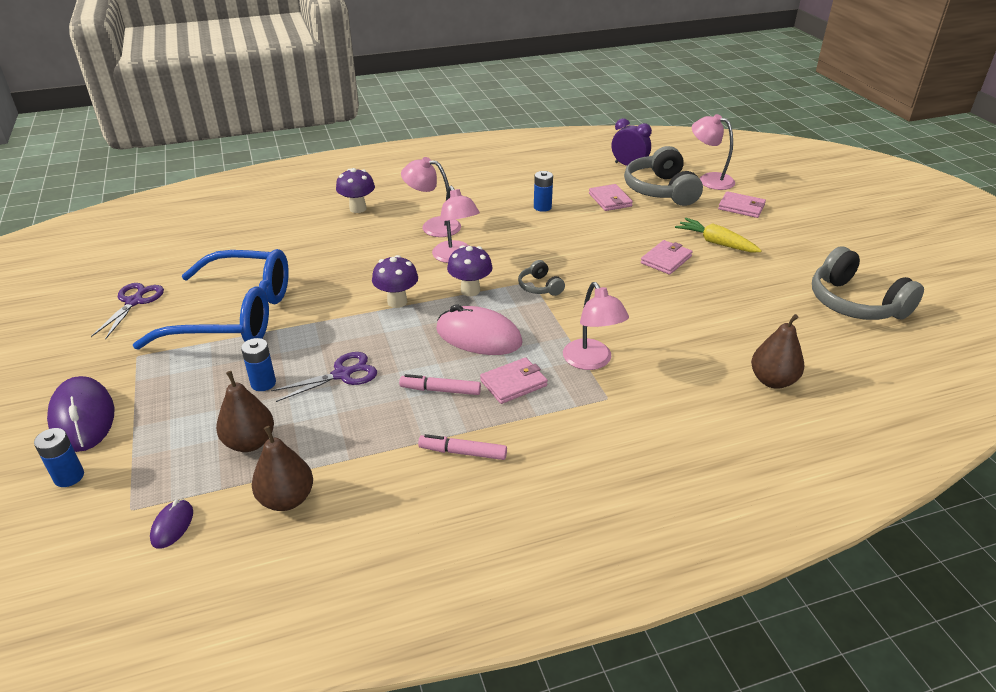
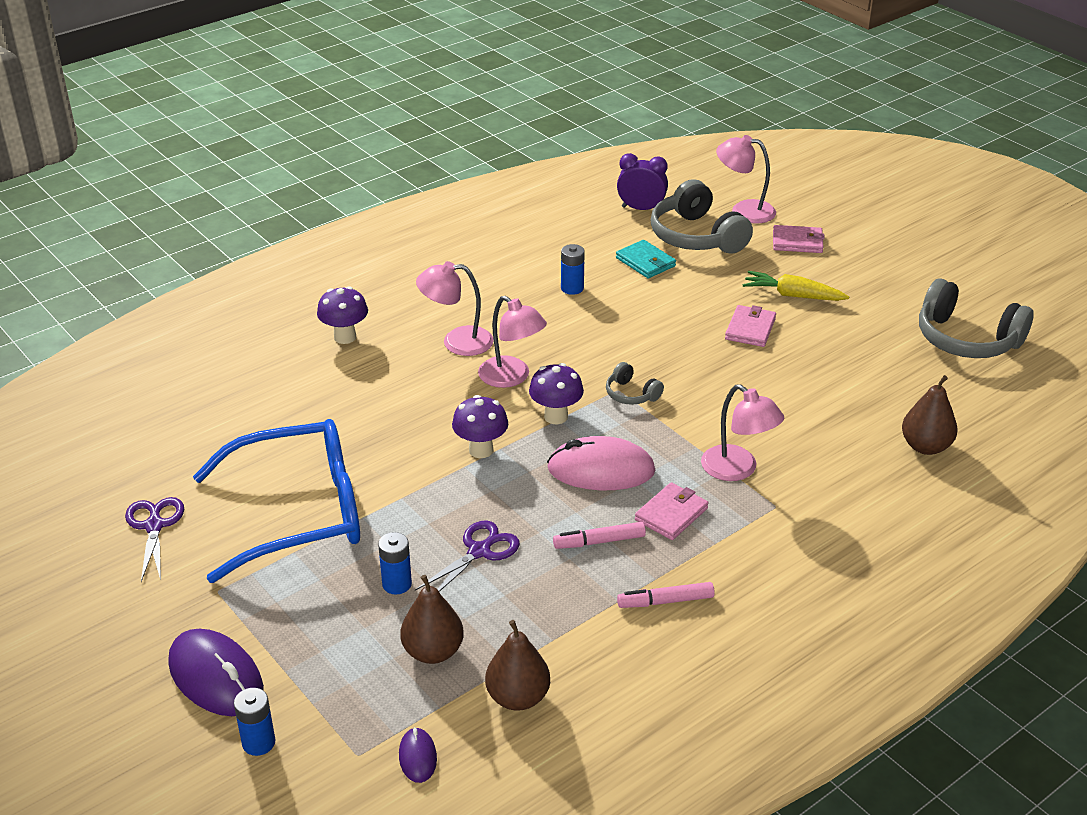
camera: 20 degrees left, 0 degrees up
(610, 200) = (645, 262): pink wallet -> turquoise wallet

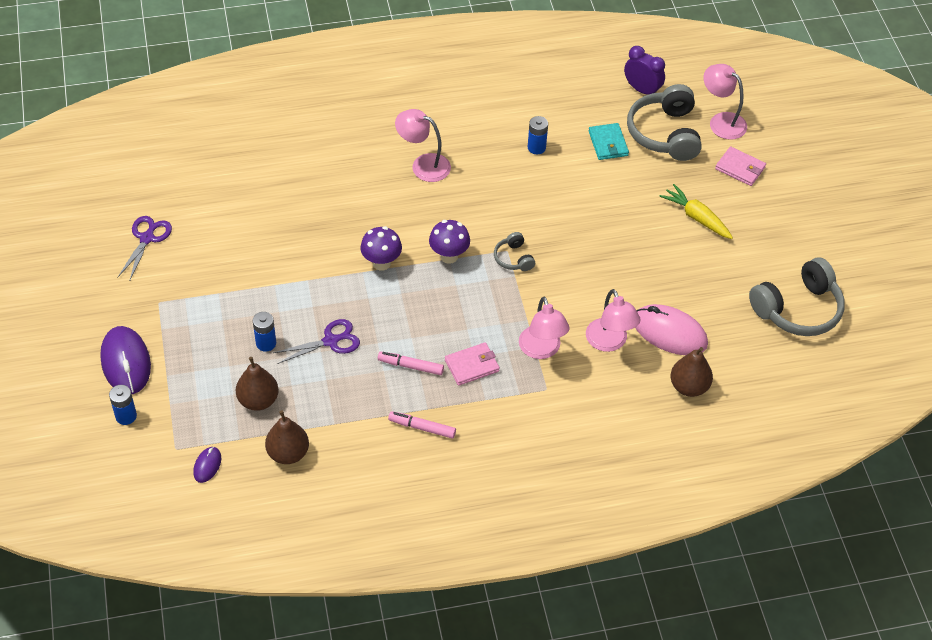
camera: 25 degrees right, 15 degrees up
(302, 512) = (240, 265): blue glasses -> none
(345, 337) = (350, 131): purple mushroom -> none
(511, 377) = (441, 211): pink lamp -> pink lamp (609, 342)
(601, 470) = (449, 312): pink mouse -> pink mouse (669, 333)
(750, 329) = (641, 235): pink wallet -> none
(966, 339) = (798, 309): grey headphones -> grey headphones turned 90 degrees counterclockwise

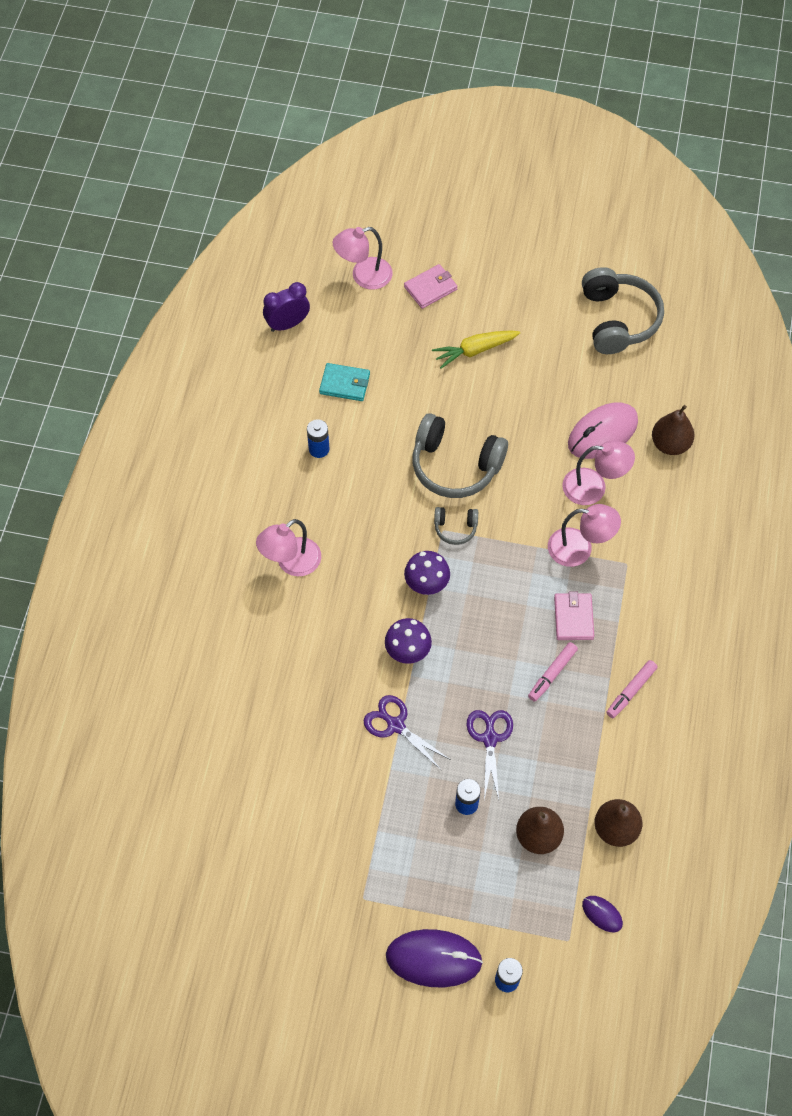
camera: 65 degrees left, 10 degrees up
(147, 238) = (264, 883): purple scissors -> purple scissors (396, 725)
(665, 133) = (356, 330): grey headphones -> grey headphones (455, 466)

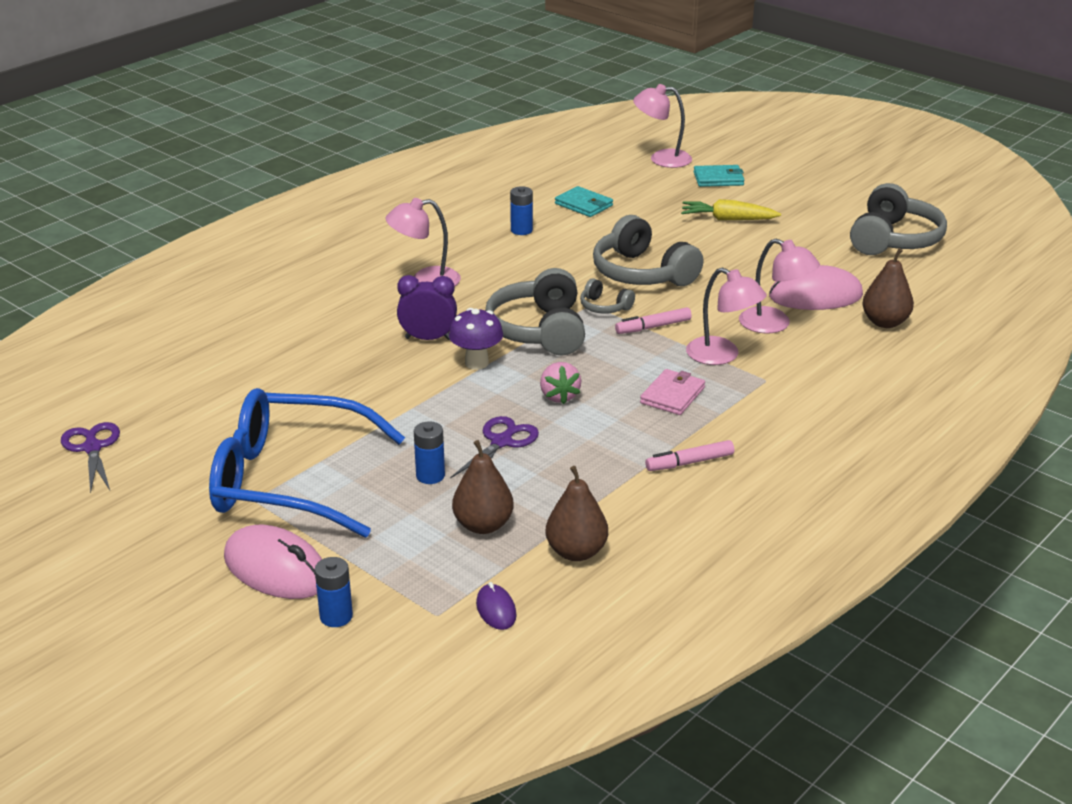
camera: 30 degrees right, 30 degrees down
(287, 324) = (566, 164): purple clock -> purple clock (428, 338)
(370, 865) = (287, 480): none -> blue glasses
(396, 725) = (415, 402): purple scissors -> purple scissors (92, 448)
(426, 586) = (539, 330): purple mushroom -> grey headphones
(430, 288) = (718, 179): pink wallet -> turquoise wallet
(433, 959) = (276, 569): purple mouse -> pink mouse
(495, 662) = (559, 396): none -> pink strawberry
(552, 674) = (613, 423): pink marker -> pink marker (653, 327)

